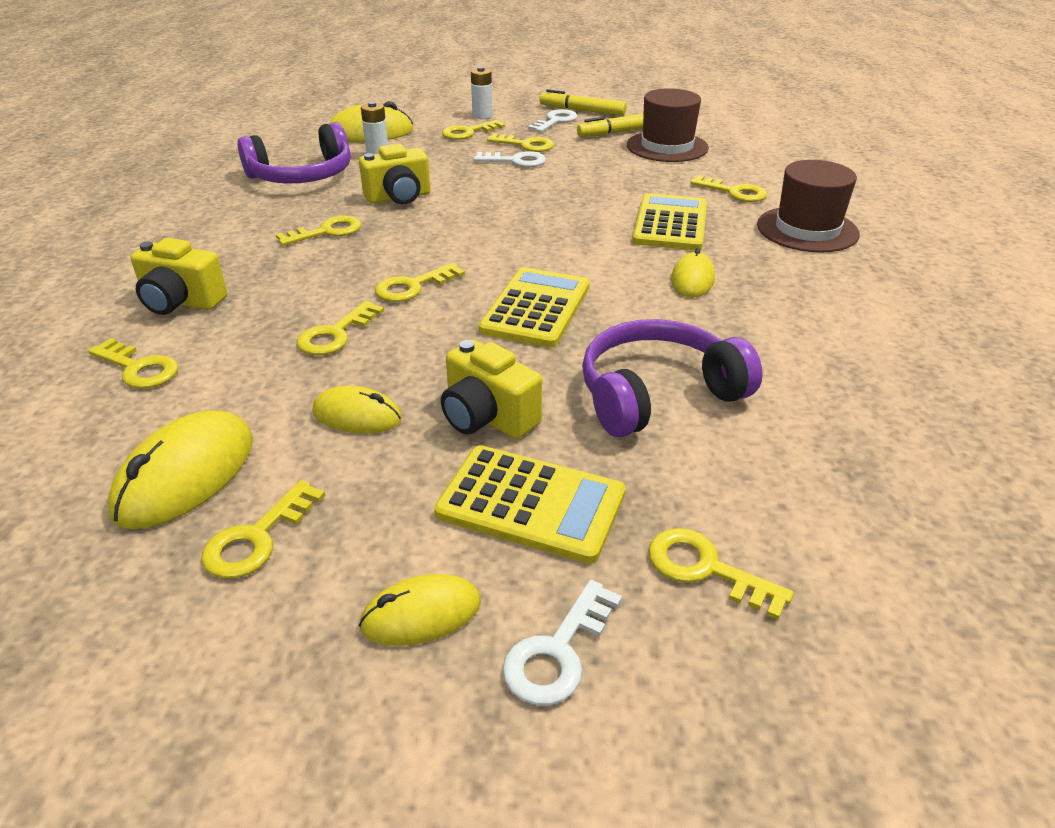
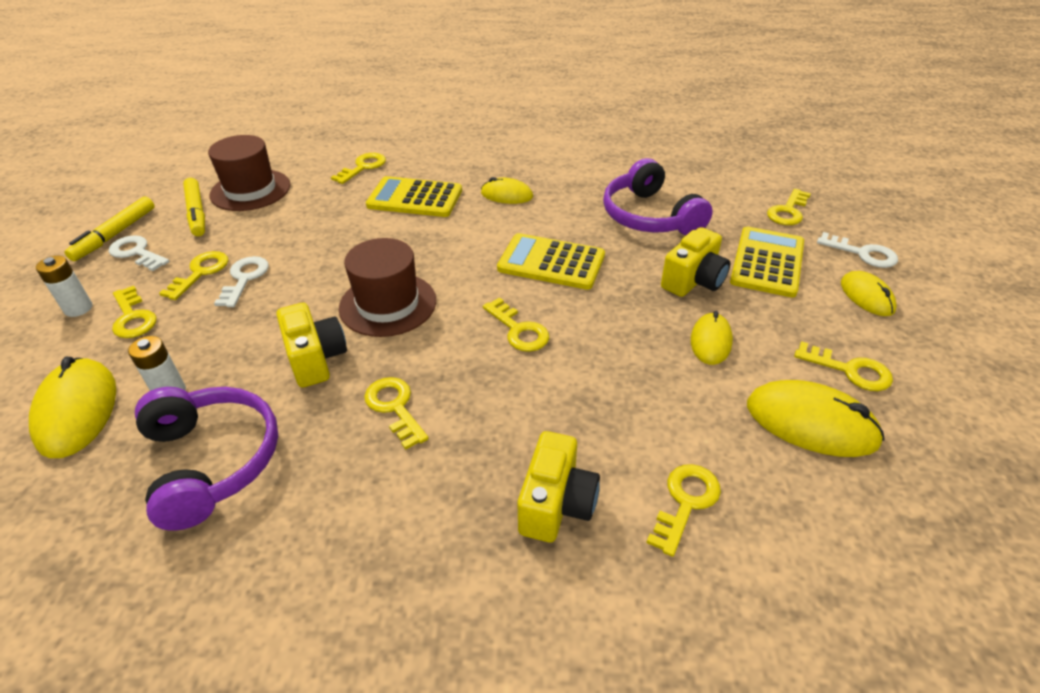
camera: 90 degrees left, 5 degrees up
(335, 334) = (604, 369): yellow key -> none
(807, 229) = (434, 147): brown hat -> brown hat (388, 304)

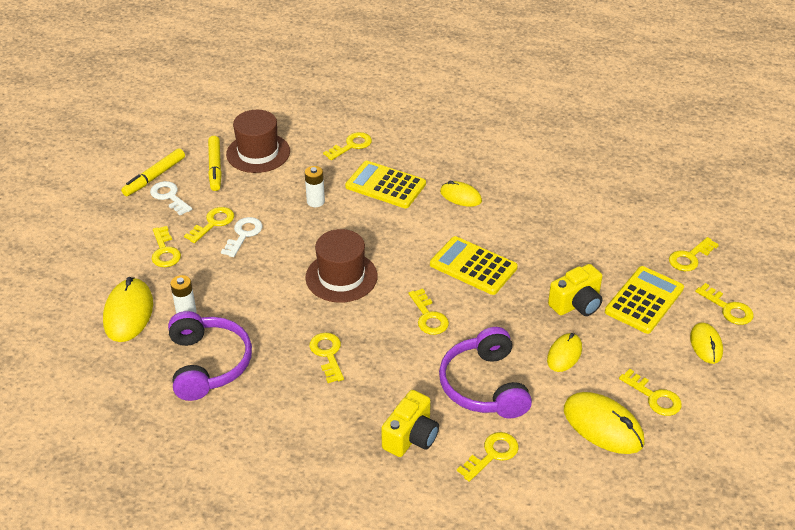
camera: 15 degrees right, 0 degrees up
(78, 308) = (129, 236): white battery -> white battery (315, 201)
(316, 359) = (283, 309): yellow camera -> none
(649, 216) = (570, 240): purple headphones -> purple headphones (484, 385)
(863, 253) = (728, 308): white key -> yellow key

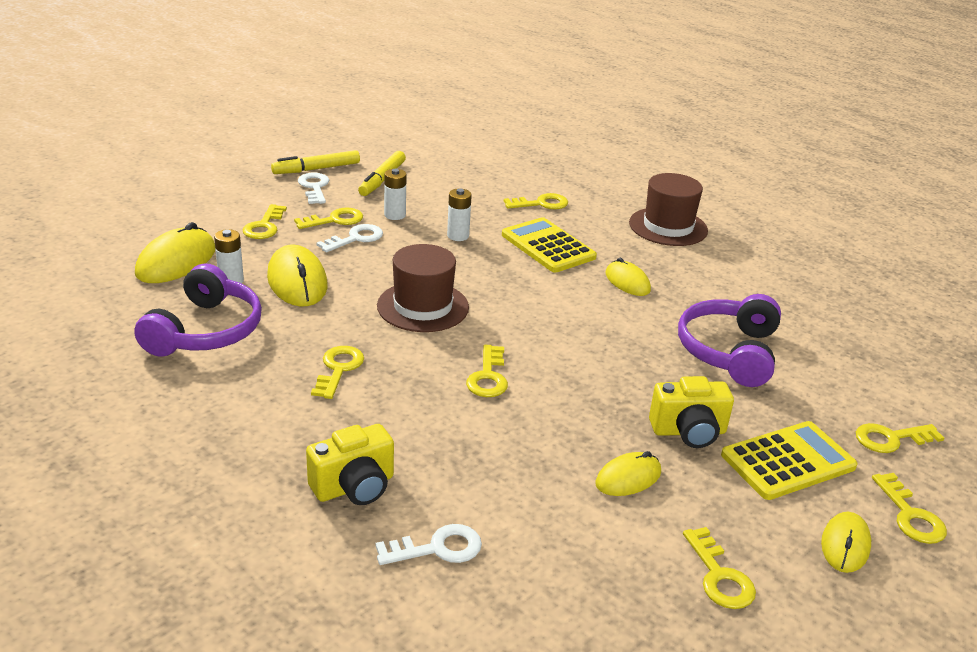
camera: 25 degrees right, 10 degrees down
(254, 200) = (395, 215): none -> white battery
(258, 153) = (437, 181): brown hat -> brown hat (668, 227)
(473, 266) = (585, 349): yellow calculator -> none
(484, 385) = (494, 470): purple headphones -> purple headphones (729, 352)
(492, 454) = (438, 548): yellow key -> white key
(603, 426) = (616, 579): yellow mouse -> yellow mouse (297, 281)

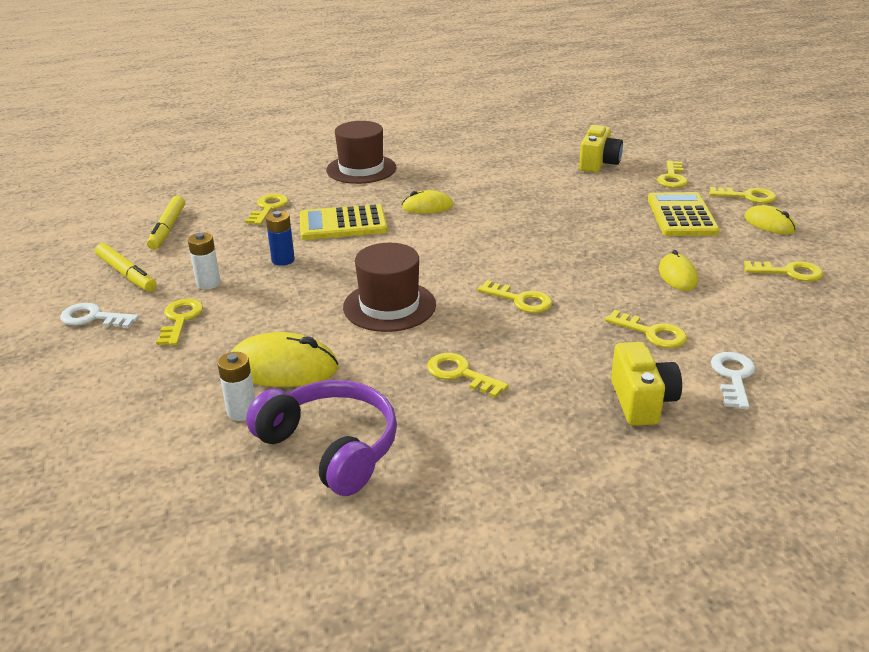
camera: 60 degrees left, 0 degrees up
(176, 262) = (160, 446): yellow mouse -> none
(264, 226) = (144, 367): yellow key -> yellow key (652, 333)
(316, 169) = (52, 308): yellow marker -> yellow marker (168, 228)
(356, 238) = (231, 315): white key -> none
(458, 236) = (283, 260): white battery -> blue battery
(688, 432) = (634, 239): yellow camera -> yellow camera (598, 164)
(729, 352) = (548, 197): purple headphones -> none

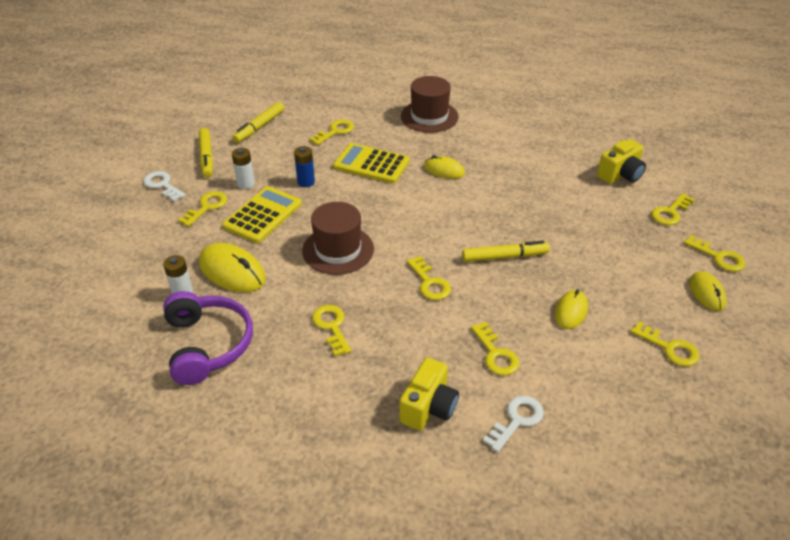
camera: 30 degrees right, 10 degrees up
(568, 255) = (504, 256): none -> yellow marker
(681, 215) = (637, 254): yellow calculator -> yellow calculator (263, 215)

